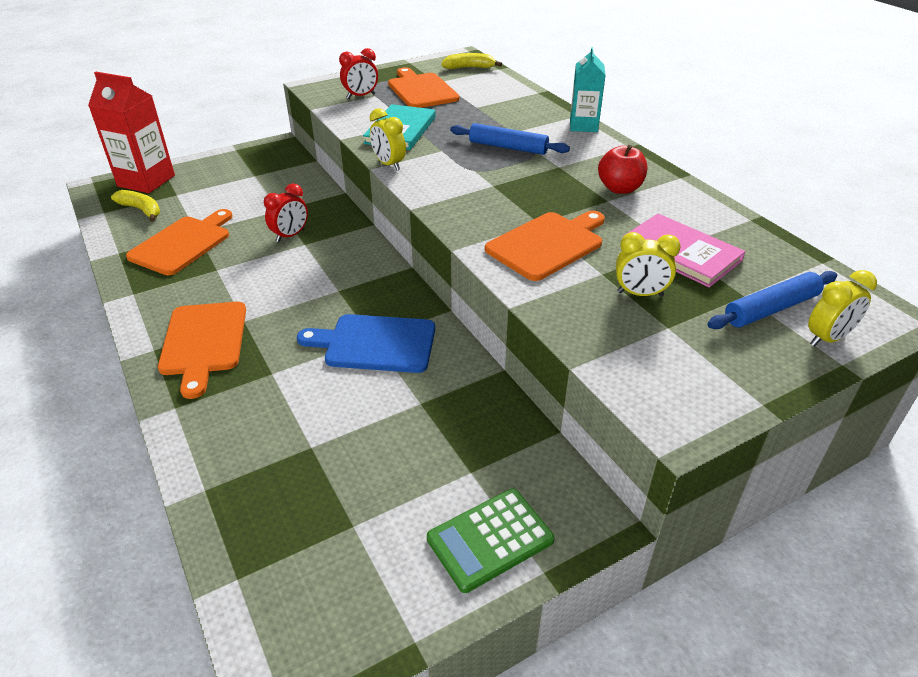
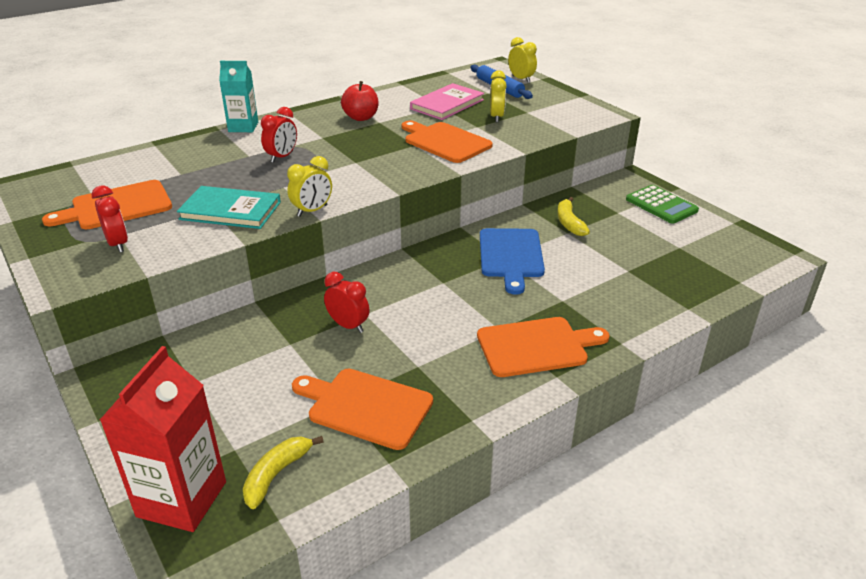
camera: 95 degrees left, 5 degrees down
(469, 68) = (59, 181): yellow banana -> yellow banana (569, 223)
(508, 147) = (282, 157): blue rolling pin -> red clock

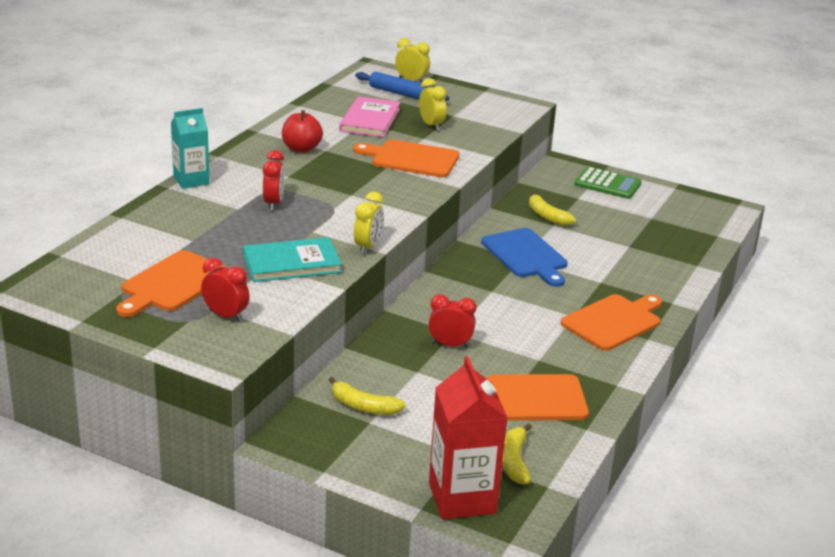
camera: 30 degrees left, 5 degrees down
(205, 365) = (363, 406): none -> yellow banana

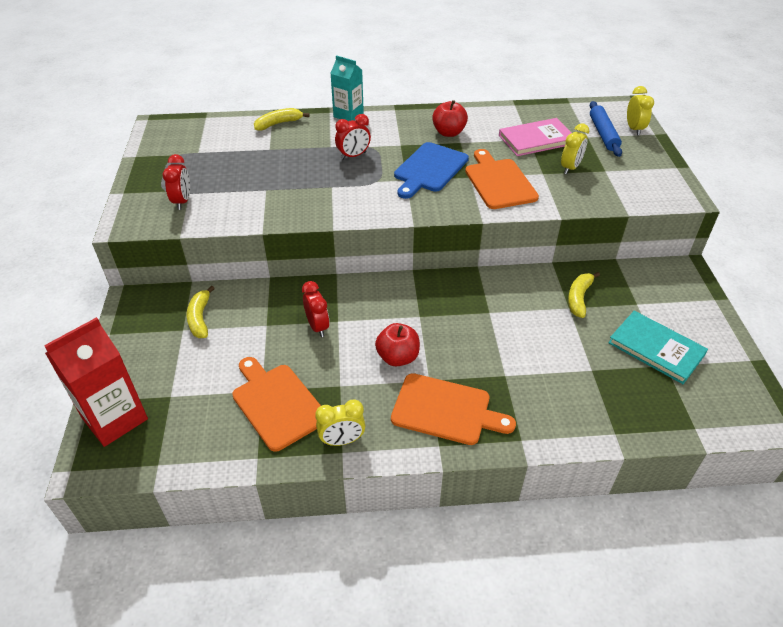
camera: 60 degrees right, 15 degrees up
(173, 284) = (206, 166): orange cutting board -> none
(292, 263) = (276, 197): turquoise book -> turquoise book (656, 349)
(367, 247) = (334, 218): yellow clock -> yellow clock (342, 440)
(514, 461) = (181, 429): yellow banana -> yellow banana (278, 124)
(526, 255) = (497, 312): blue cutting board -> blue cutting board (429, 169)
(532, 320) = (398, 357): none -> red apple
(607, 184) = (689, 312): green calculator -> none

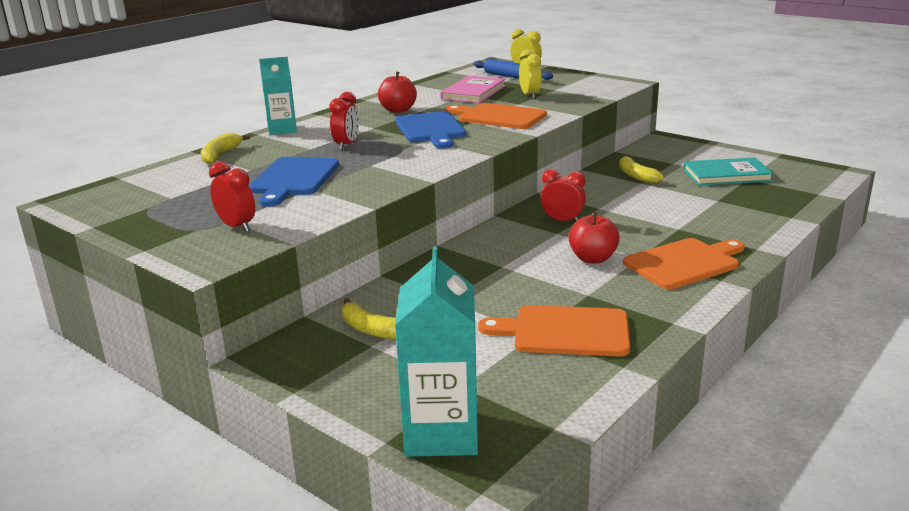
camera: 45 degrees left, 20 degrees down
(115, 418) = (441, 433): red carton -> turquoise carton
(273, 173) = (293, 179): none -> blue cutting board
(317, 326) = (493, 277): red clock -> red clock (562, 221)
(342, 440) = (658, 318): yellow clock -> none

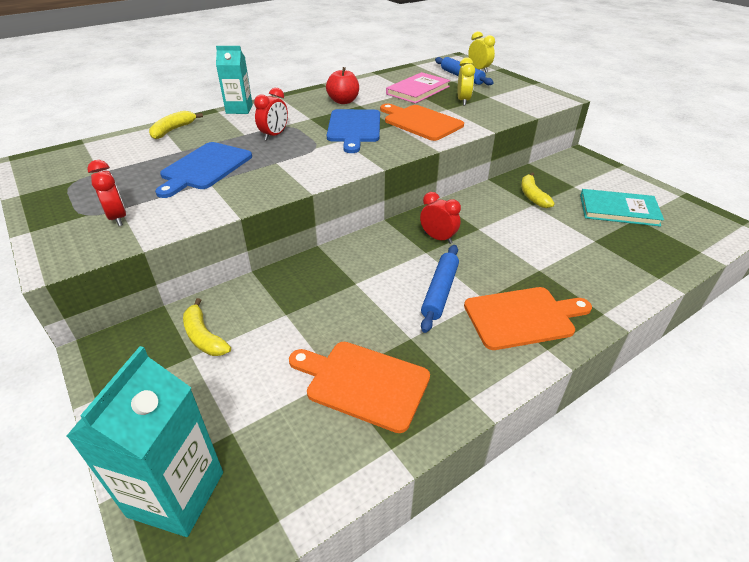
camera: 15 degrees right, 15 degrees up
(592, 259) = (439, 292): red apple -> blue rolling pin

